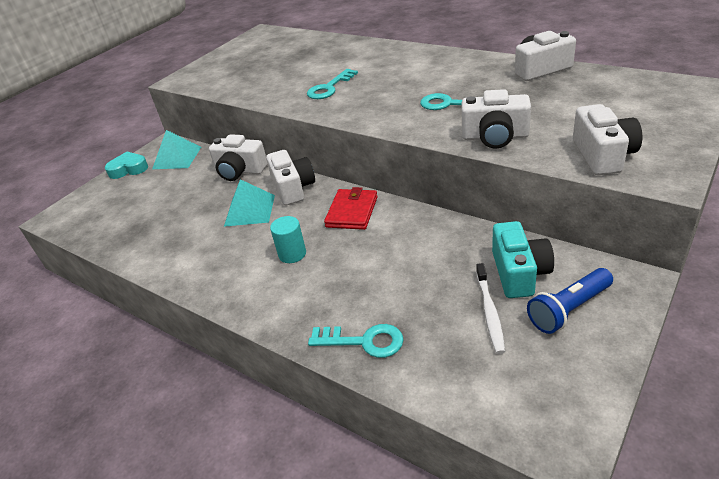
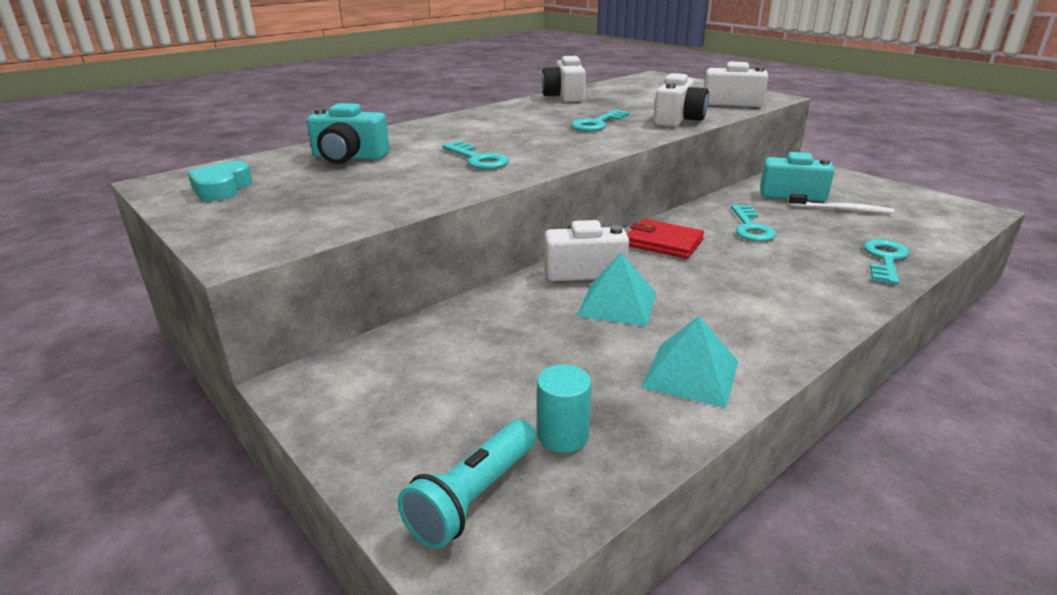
camera: 80 degrees left, 10 degrees down
(88, 208) = (473, 497): none -> turquoise flashlight
(129, 169) = (352, 435): turquoise heart -> turquoise heart (222, 188)
(177, 158) = (378, 368): turquoise pyramid -> turquoise pyramid (690, 374)
(240, 171) = (497, 306): white camera -> none
(292, 254) = (733, 282): turquoise cylinder -> turquoise cylinder (563, 435)
(317, 53) = (349, 157): none -> turquoise camera
(405, 252) = (750, 227): none -> turquoise key
(568, 309) = (838, 187): blue flashlight -> none

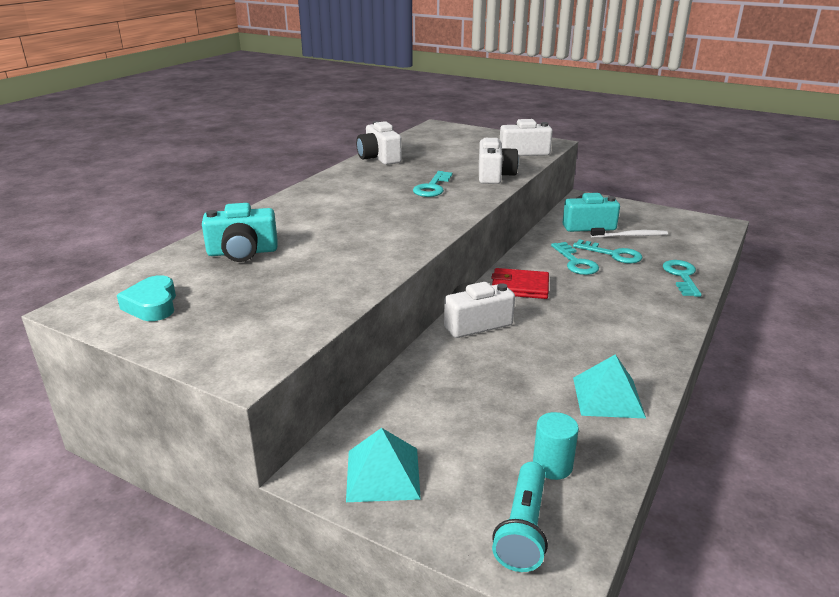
camera: 20 degrees left, 0 degrees up
(478, 159) = (363, 239): turquoise key -> turquoise key (612, 254)
(617, 304) = (520, 349): turquoise pyramid -> turquoise pyramid (383, 474)

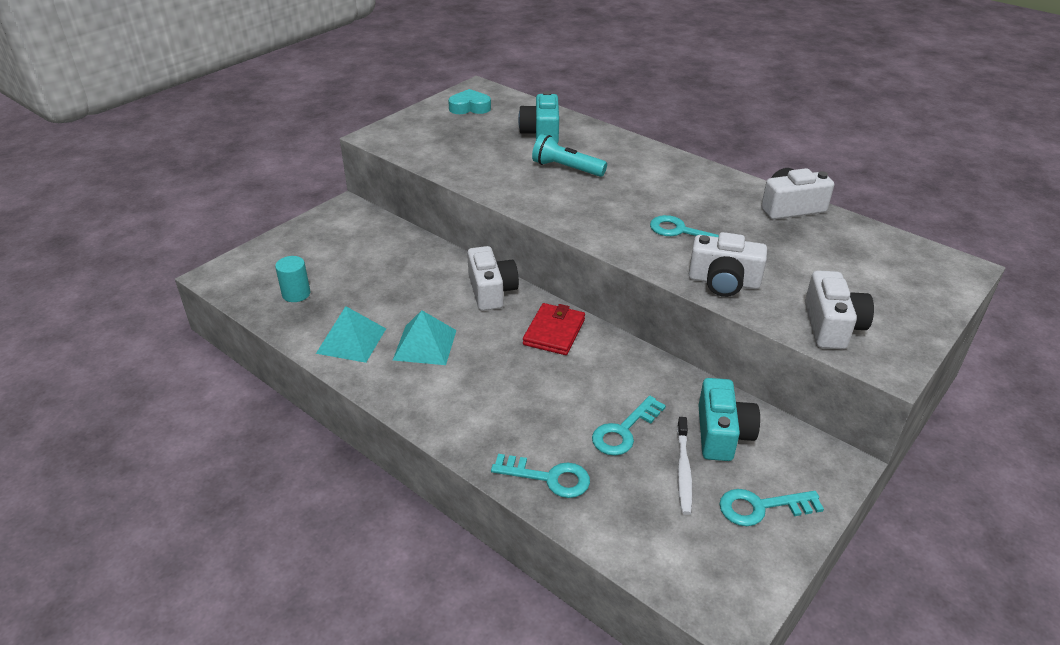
camera: 100 degrees right, 10 degrees up
(383, 474) = (331, 228): turquoise pyramid -> turquoise pyramid (425, 344)
(523, 528) = (255, 271): turquoise flashlight -> turquoise flashlight (566, 168)
(575, 262) = (605, 390): turquoise key -> turquoise key (761, 507)

